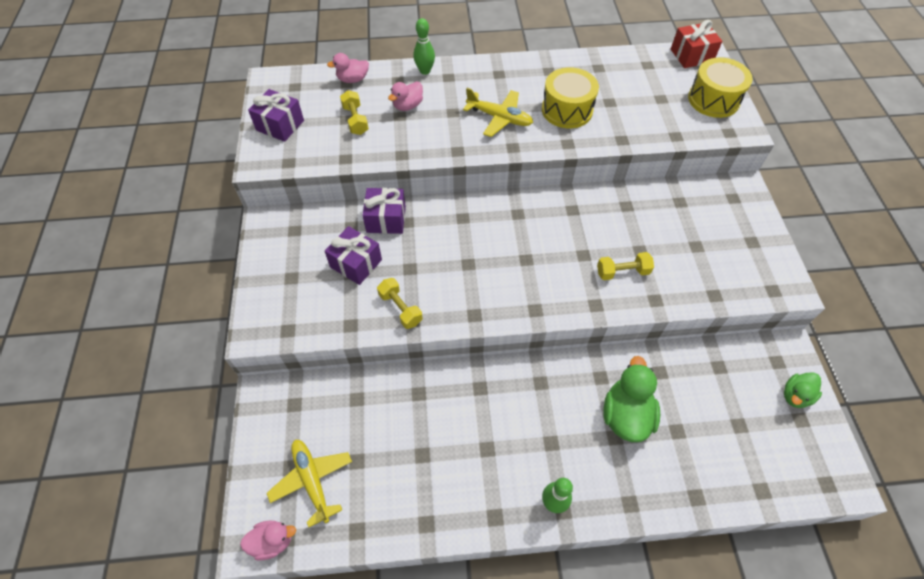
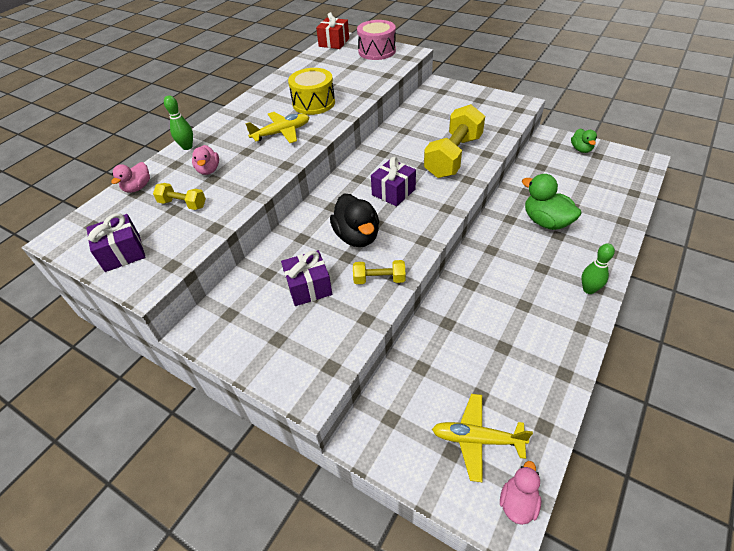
camera: 50 degrees left, 10 degrees down
(386, 219) = (285, 249): purple gift -> purple gift (393, 192)
(439, 260) = (357, 236): none -> black duck
(622, 272) = (453, 156): yellow dumbbell -> yellow dumbbell, size x2.08
(713, 100) = (377, 51): yellow drum -> pink drum

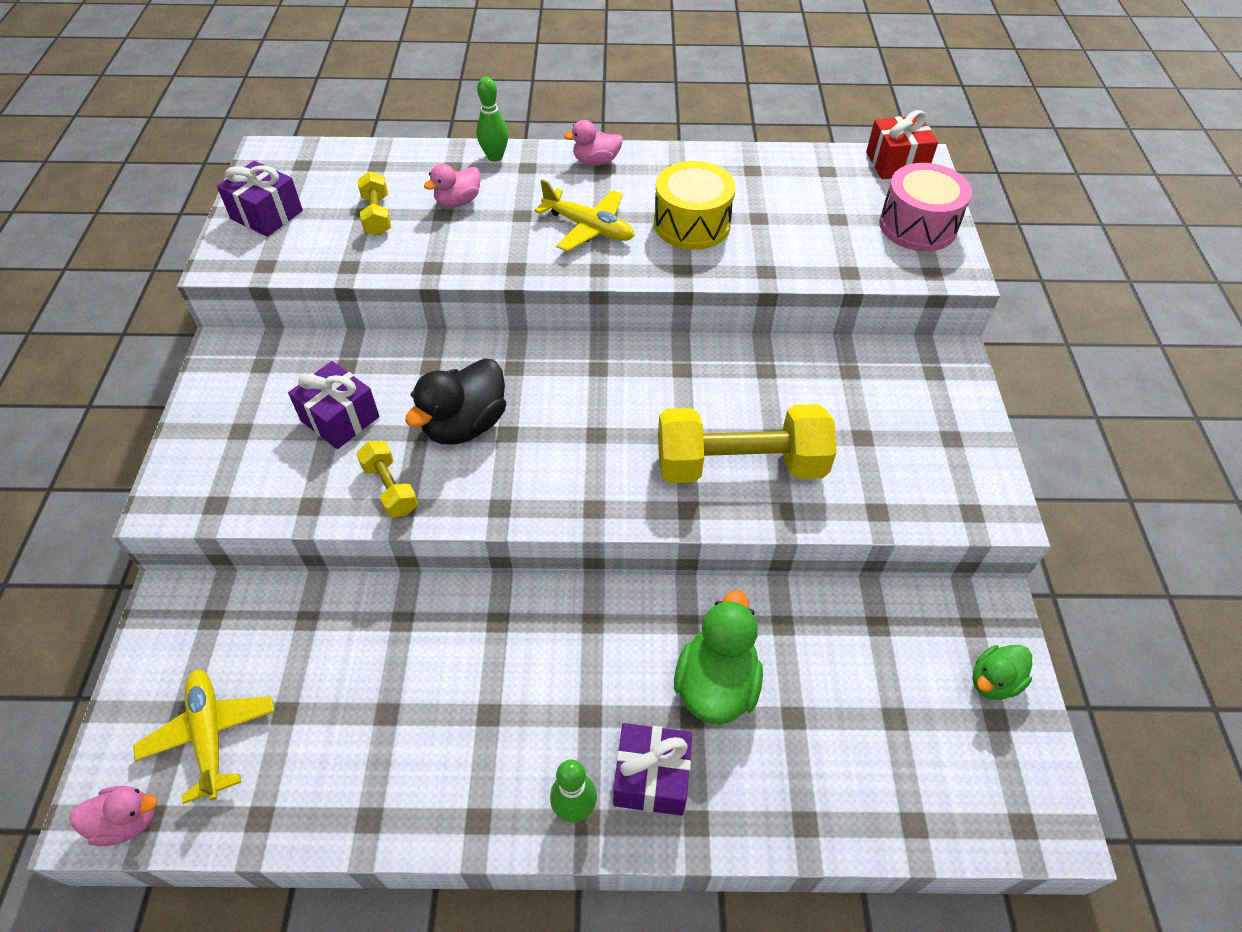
camera: 55 degrees right, 5 degrees up
(138, 187) = (387, 161): pink duck -> pink duck (596, 161)
(393, 192) = (591, 424): purple gift -> purple gift (651, 777)

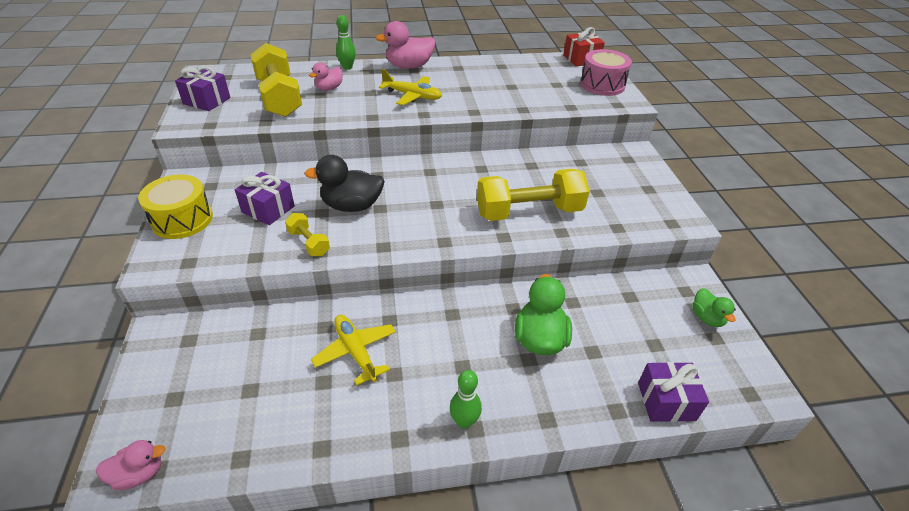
camera: 10 degrees left, 10 degrees down
(210, 735) = (197, 410): yellow plane -> yellow plane (356, 351)
(377, 215) = (279, 97): yellow dumbbell -> yellow dumbbell, size x2.08
(465, 425) = (352, 206): black duck -> black duck turned 60 degrees clockwise
(596, 161) = (409, 66): pink duck -> pink duck, size x1.68
(651, 777) = (511, 397): purple gift -> purple gift (666, 401)
(692, 224) = (473, 91): yellow drum -> yellow drum (182, 219)
(993, 681) = (707, 318): green duck -> green duck turned 60 degrees counterclockwise

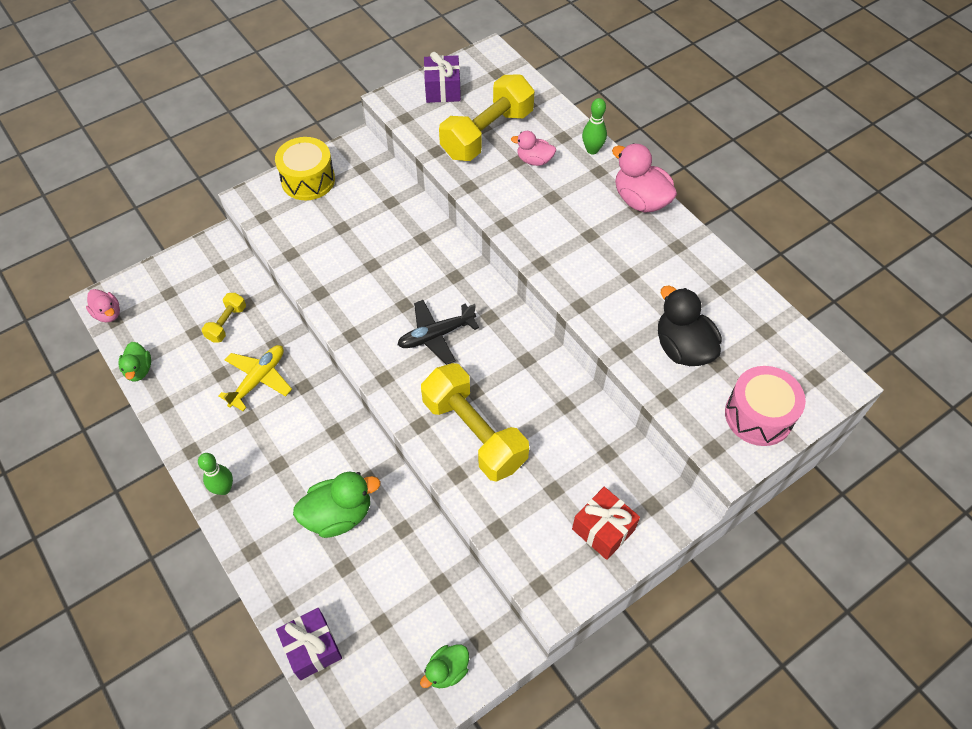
camera: 65 degrees right, 15 degrees up
(253, 461) = (139, 370): none -> green duck
(268, 209) = (353, 225): purple gift -> none
(308, 243) = (326, 278): yellow dumbbell -> yellow dumbbell (226, 323)
(352, 206) = (394, 282): black duck -> black duck (682, 348)
(412, 96) = (572, 235): yellow plane -> none
(425, 201) = (436, 335): none -> black plane
(581, 59) = (821, 368): red gift -> red gift (603, 529)

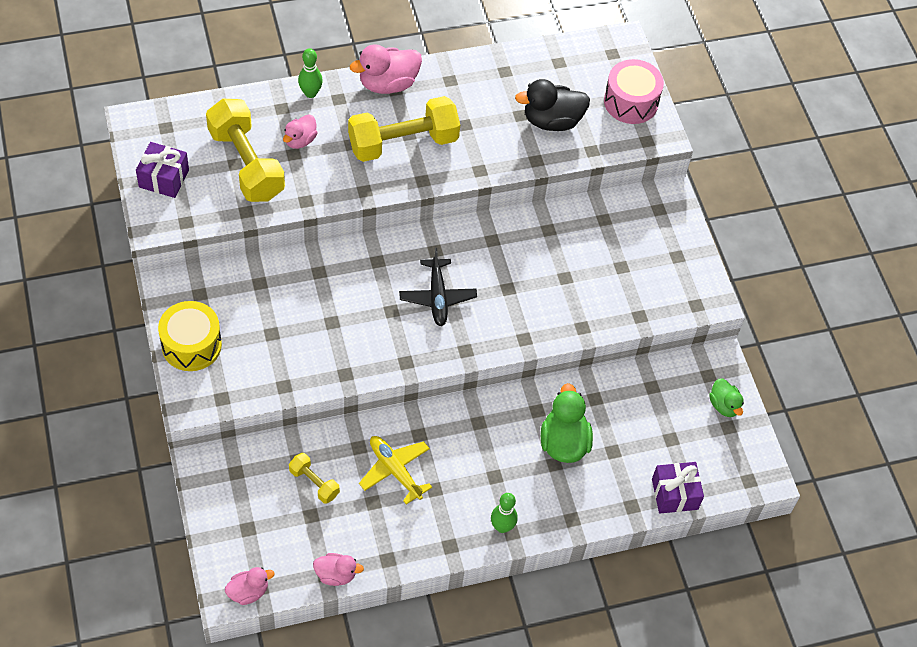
camera: 75 degrees left, 0 degrees up
(139, 370) = (336, 574): green duck -> pink duck
(474, 433) = (548, 302): yellow dumbbell -> yellow dumbbell (403, 143)
(603, 529) = (666, 248): red gift -> none

